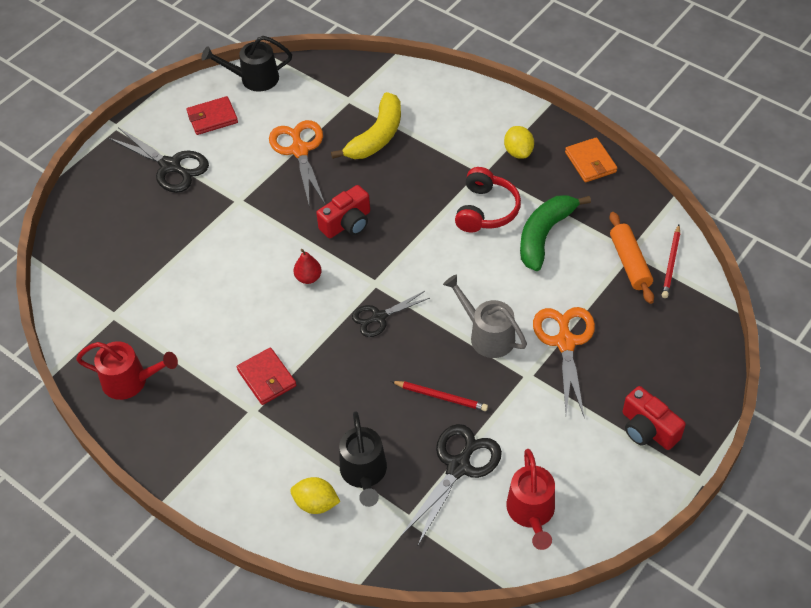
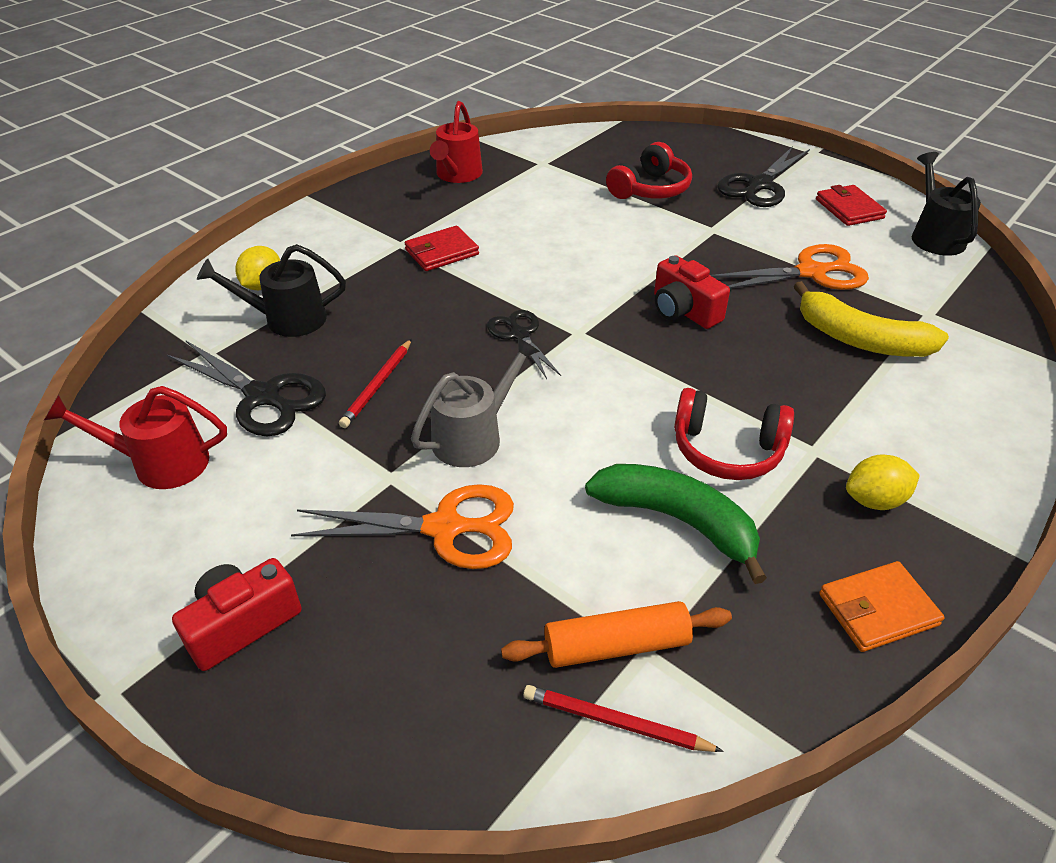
camera: 90 degrees right, 10 degrees down
(171, 237) = (650, 189): none -> red headphones
(308, 278) = (589, 280): red pear -> none

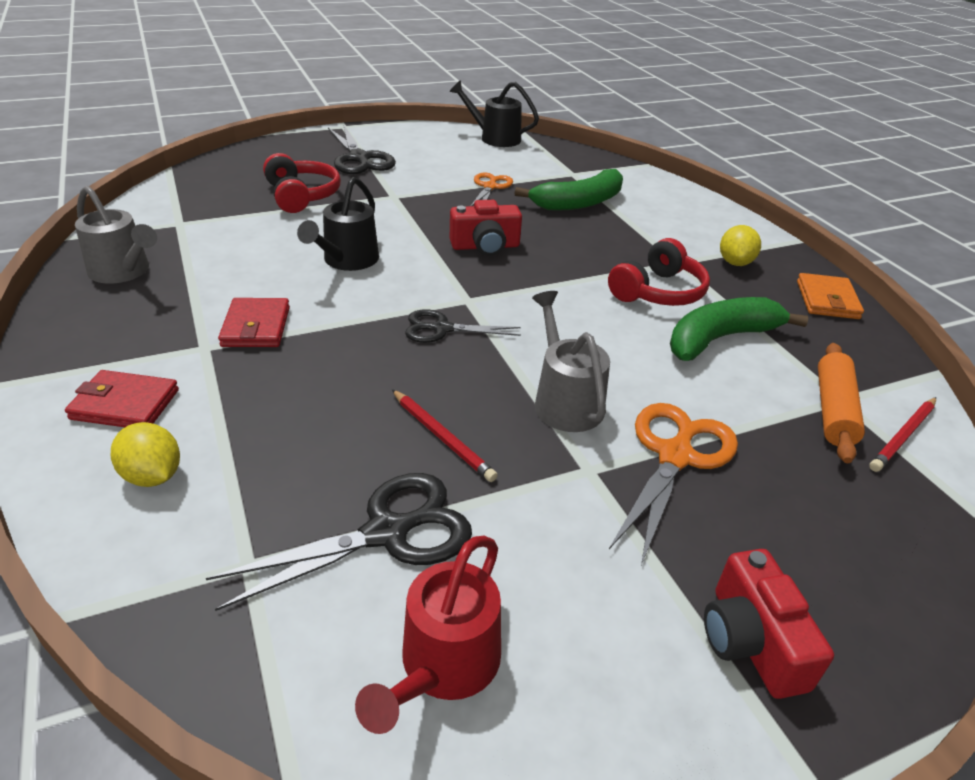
camera: 65 degrees left, 5 degrees down
(286, 319) = (251, 473): black watering can -> black watering can (347, 261)
(457, 175) = (124, 272): red watering can -> grey watering can
(811, 272) = (490, 187): orange scissors -> orange scissors, size x0.63
(849, 209) = (431, 146): red wallet -> red wallet (125, 404)
(860, 339) = (579, 203): yellow banana -> green banana

